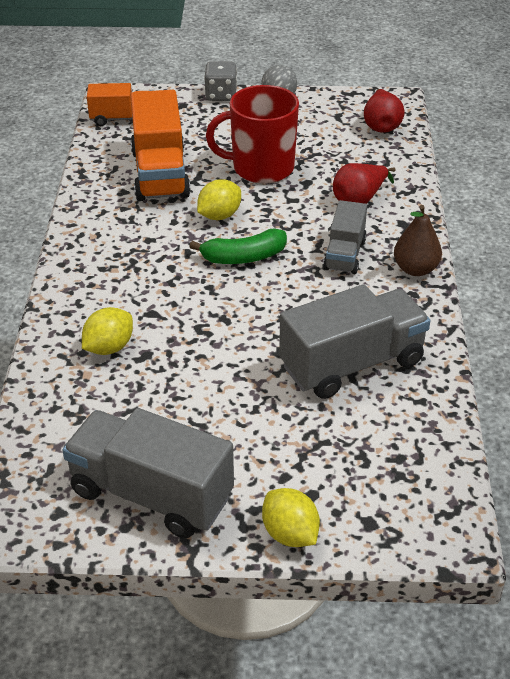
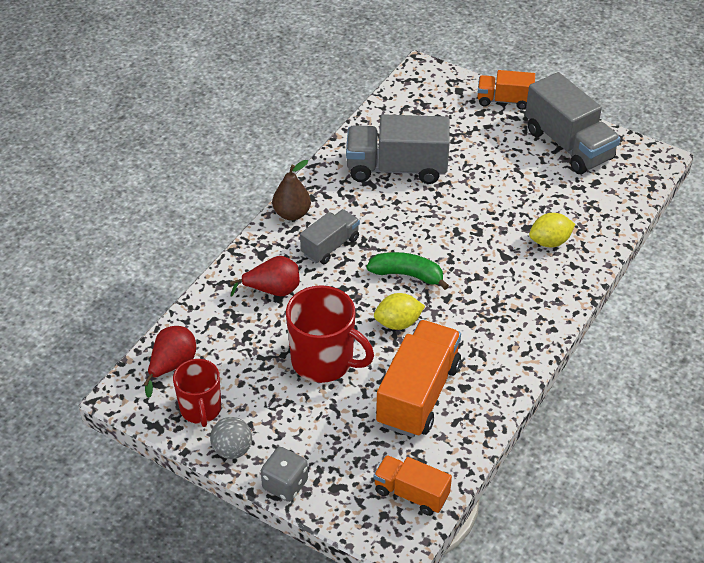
camera: 150 degrees left, 5 degrees up
(290, 534) = (504, 100): yellow lemon -> orange truck
(328, 110) = (200, 409): none -> red mug

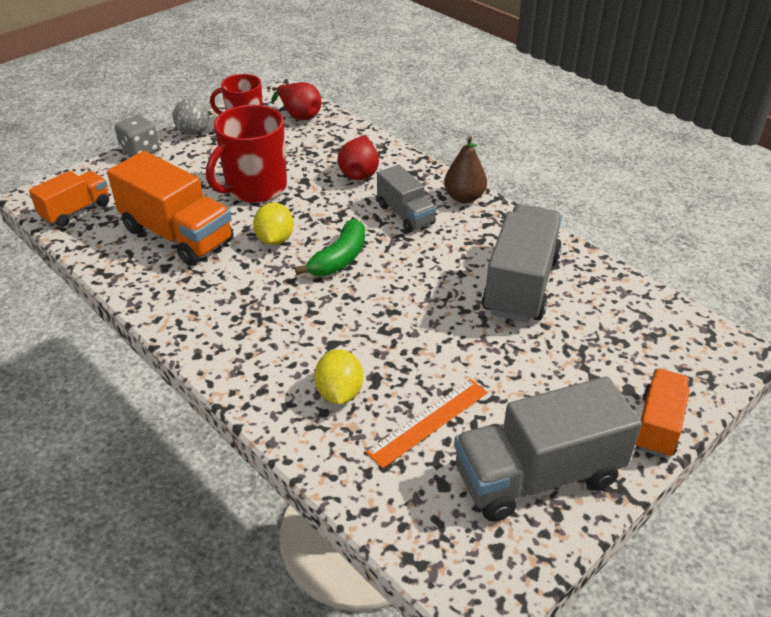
camera: 105 degrees right, 5 degrees down
(552, 195) = (428, 421): none -> orange ruler

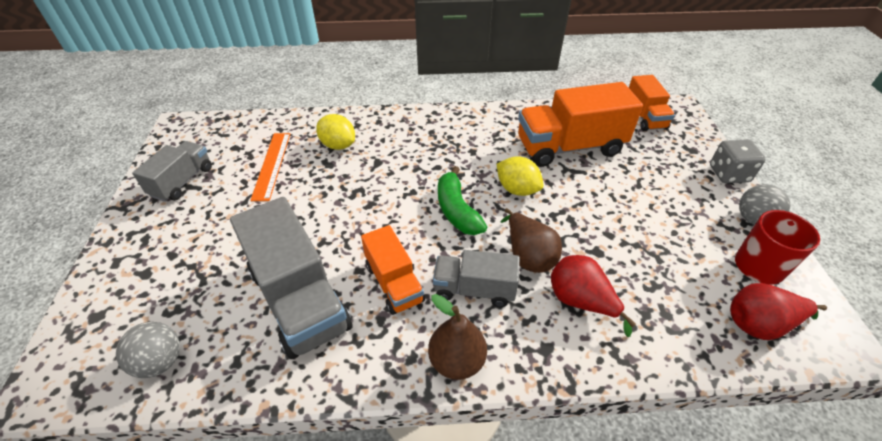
camera: 130 degrees right, 5 degrees up
(255, 188) = (608, 213): red mug -> none
(345, 206) = (528, 256): none -> brown pear
(537, 476) = (182, 181): grey truck -> grey truck, size x0.58
(645, 312) = (160, 361): none -> grey ball
(657, 425) = (109, 261): orange truck -> orange truck (394, 283)

